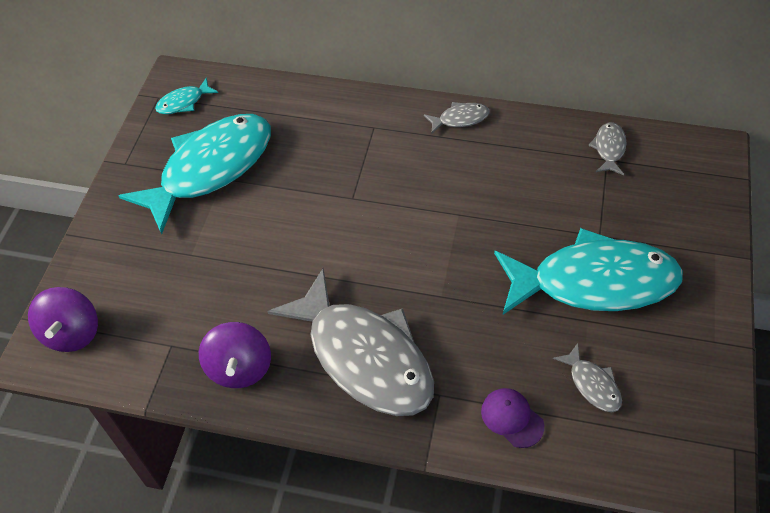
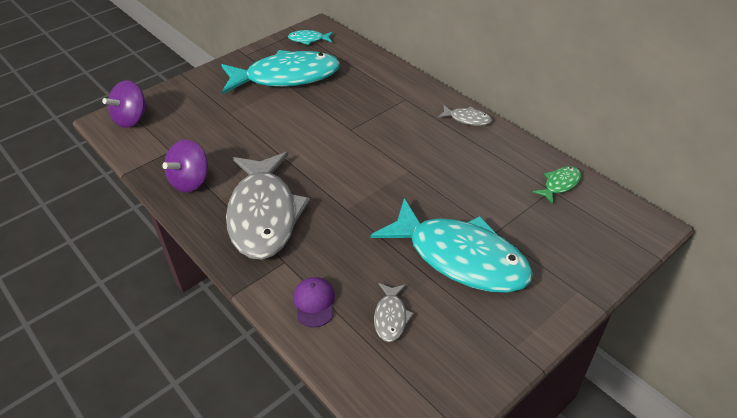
camera: 35 degrees right, 10 degrees down
(609, 148) = (560, 184): grey fish -> green fish

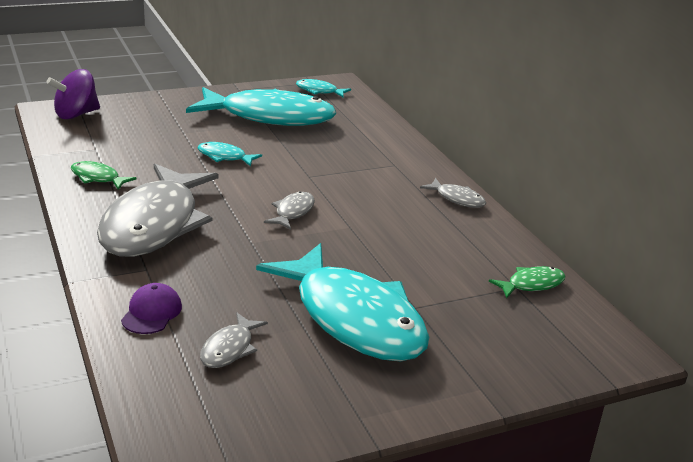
camera: 15 degrees right, 15 degrees down
(191, 181) = (97, 178): purple spinning top -> green fish
(276, 129) = (224, 157): none -> turquoise fish
(359, 169) = (293, 212): none -> grey fish

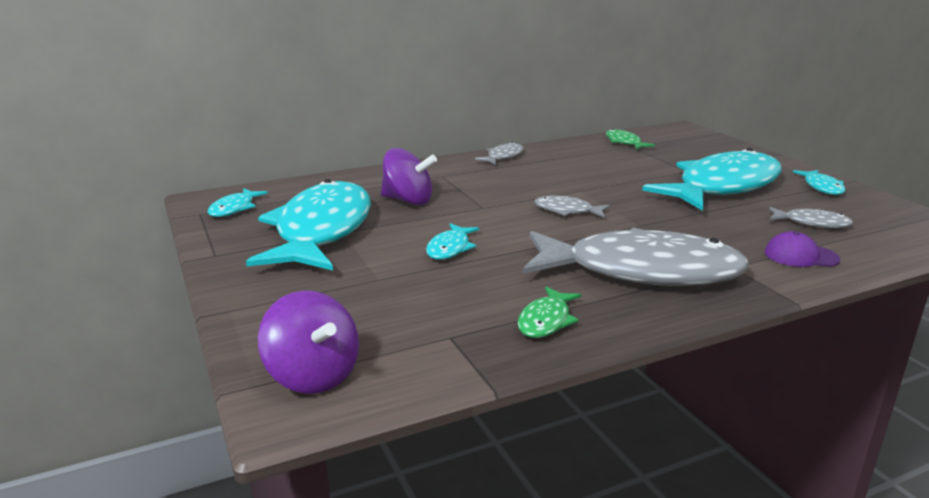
camera: 90 degrees left, 5 degrees down
(328, 147) = (408, 201): none -> purple spinning top
(348, 401) = (822, 187): none -> turquoise fish

